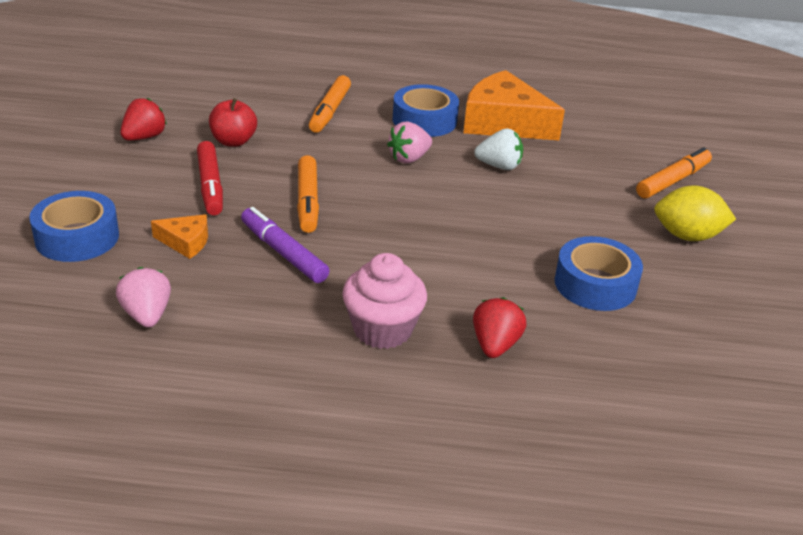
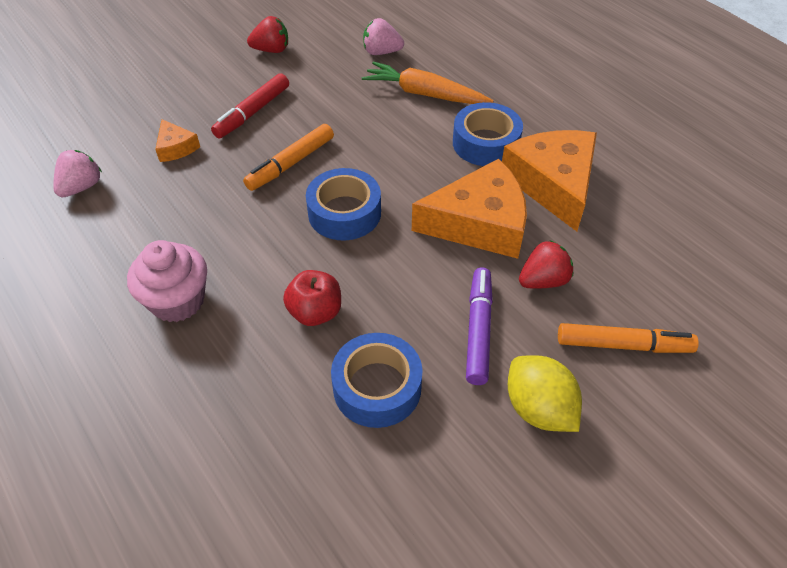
camera: 50 degrees right, 15 degrees up
(77, 237) = (130, 106): blue tape -> blue tape (344, 213)
(233, 141) = (319, 84): red apple -> red apple (315, 312)
(283, 253) = (214, 195): purple marker -> purple marker (478, 330)
(330, 111) = (424, 94): orange marker -> orange carrot
(409, 158) = (418, 171): pink strawberry -> pink strawberry (381, 52)
(495, 345) = (222, 374): red strawberry -> red strawberry (543, 280)
(499, 166) = (479, 223): white strawberry -> orange cheese

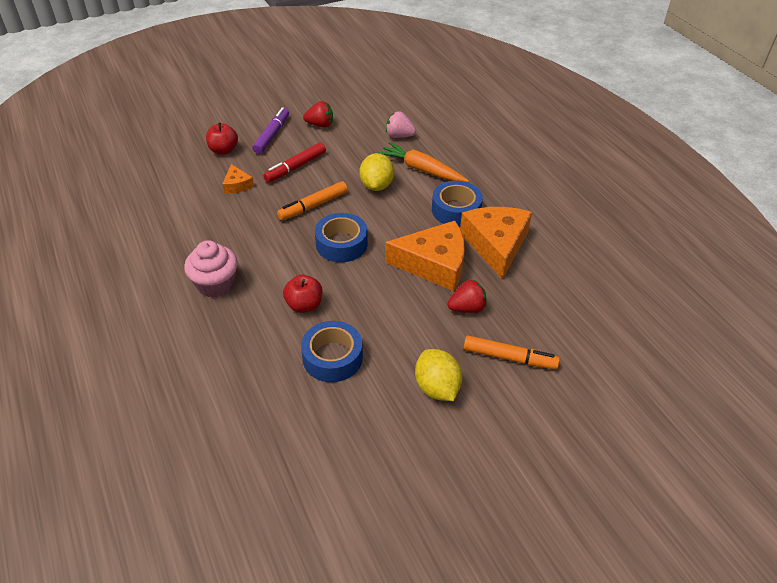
camera: 10 degrees right, 5 degrees down
(81, 187) = (168, 203): pink strawberry -> none
(145, 101) = (223, 150): none -> red apple
(370, 123) = (376, 185): none -> yellow lemon
(478, 330) = (411, 333): purple marker -> purple marker (272, 135)

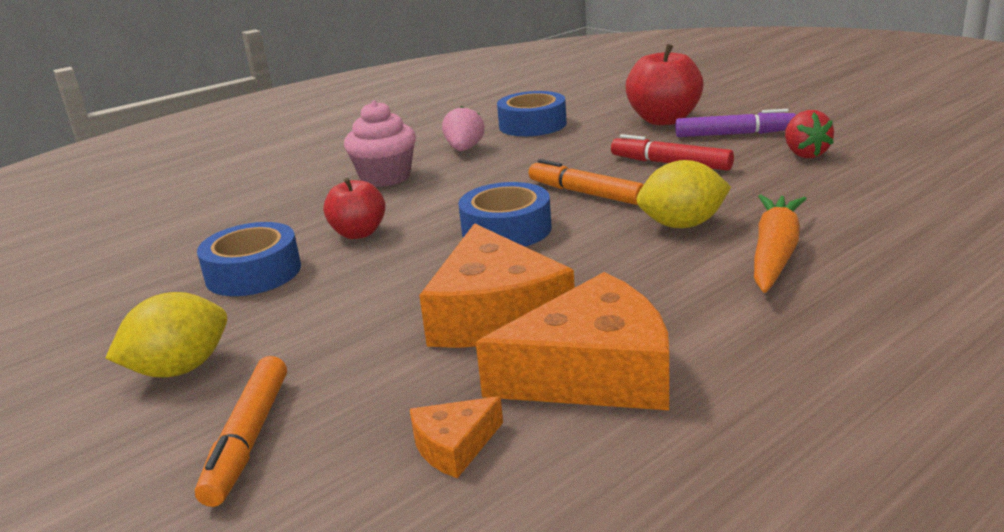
camera: 80 degrees right, 20 degrees down
(223, 150) = (664, 120): red apple -> red apple, size x1.57
(237, 185) = (594, 143): orange cheese -> orange cheese (454, 446)
(399, 136) = (860, 214): pink strawberry -> pink strawberry (464, 149)
(456, 210) = (675, 308): blue tape -> blue tape (532, 125)
(467, 308) = (382, 368): red strawberry -> none

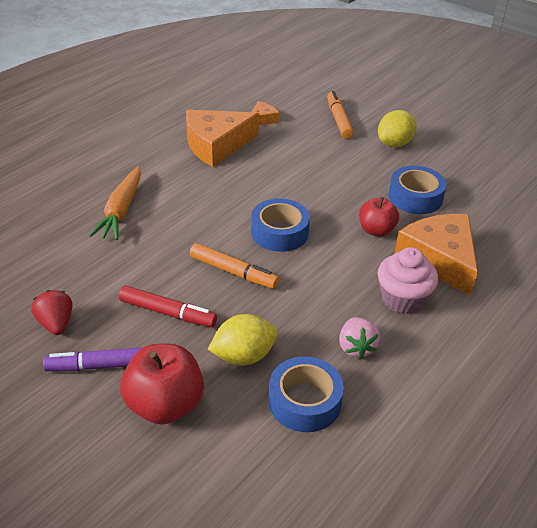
camera: 165 degrees right, 15 degrees up
(495, 314) = (266, 171): orange cheese -> orange cheese (440, 259)
(682, 225) = (168, 235): yellow lemon -> yellow lemon (243, 356)

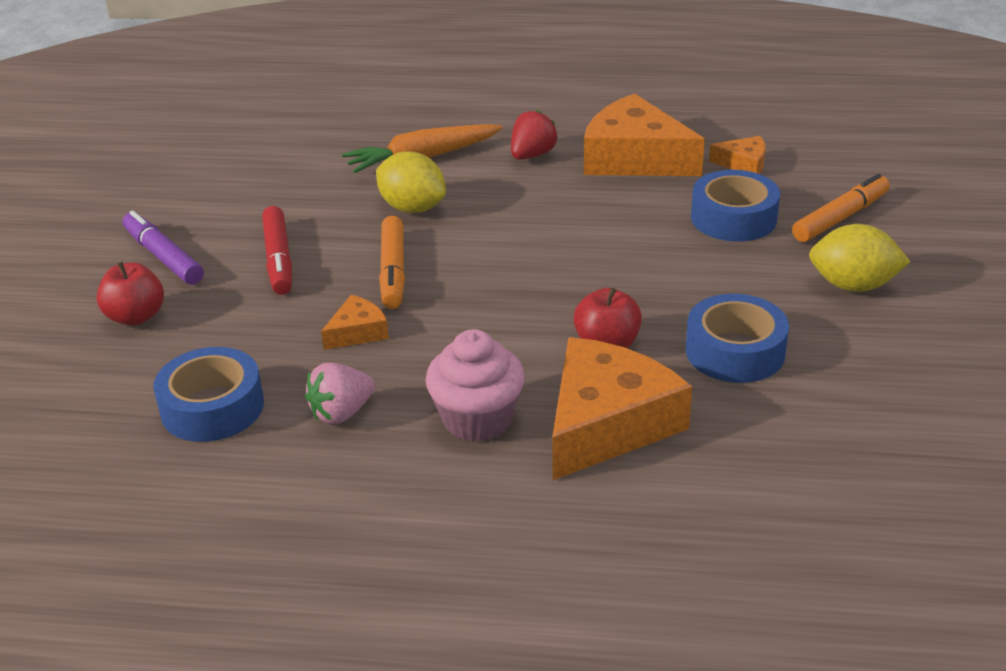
camera: 60 degrees right, 5 degrees down
(56, 324) = (201, 205): red strawberry -> red strawberry (532, 155)
(165, 405) = (136, 317): red apple -> red apple, size x0.63
(243, 356) = (252, 336): yellow lemon -> yellow lemon (412, 208)
(279, 232) = (507, 272): blue tape -> blue tape (733, 218)
(282, 310) = (357, 332): none -> orange cheese

